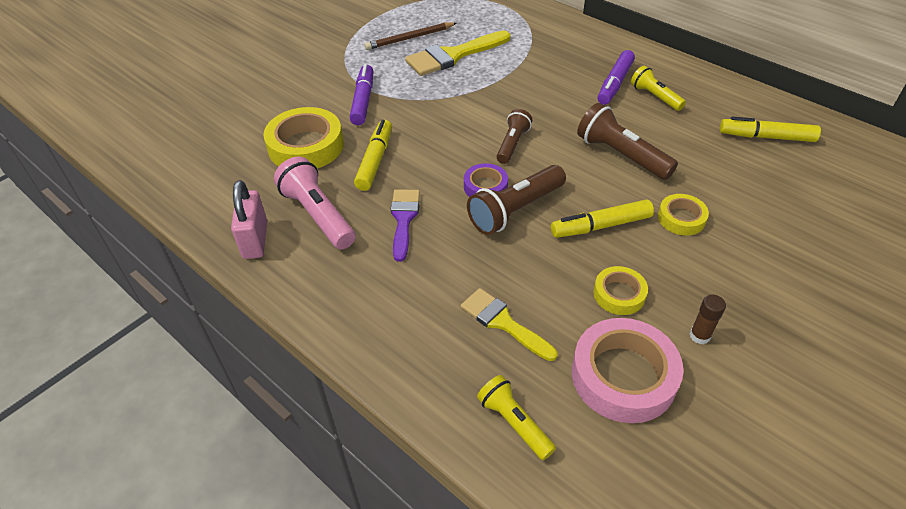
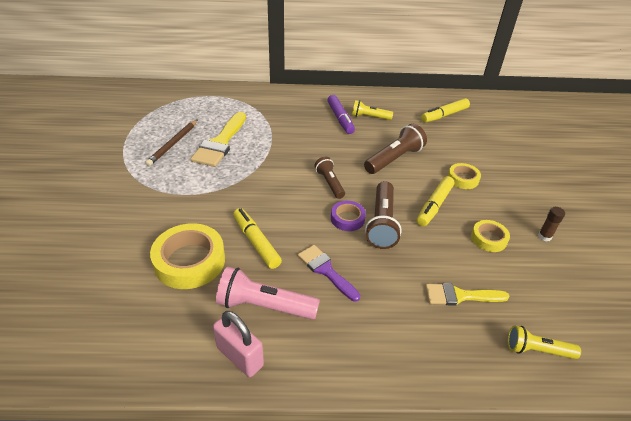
camera: 45 degrees left, 5 degrees down
(363, 100) = (193, 204): purple marker -> none
(621, 155) = (394, 159): brown flashlight -> brown flashlight turned 135 degrees clockwise
(623, 376) = (544, 282): pink tape -> none

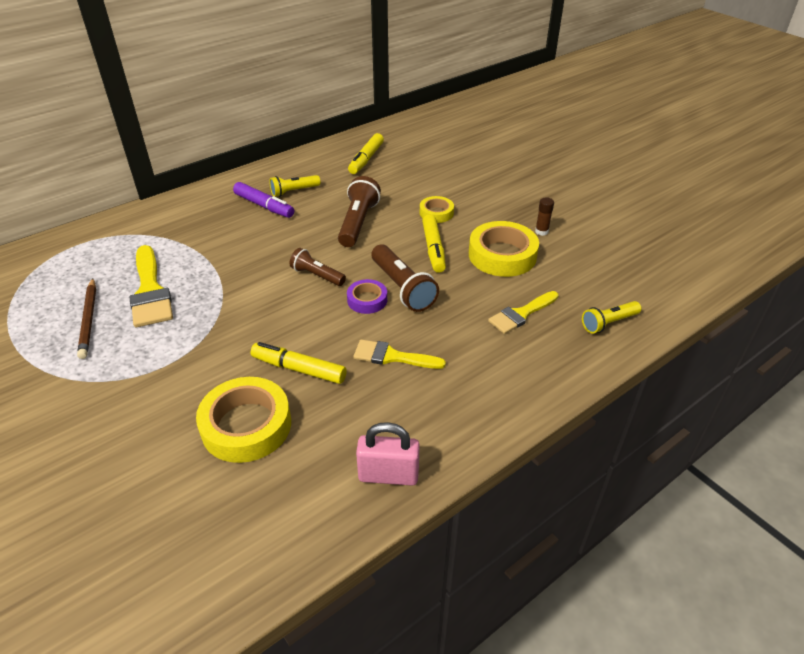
camera: 35 degrees left, 0 degrees up
(264, 306) = (366, 420): pink flashlight -> none
(326, 270) = (392, 356): purple brush -> yellow brush
(488, 239) = (502, 255): yellow tape -> yellow tape, size x1.83

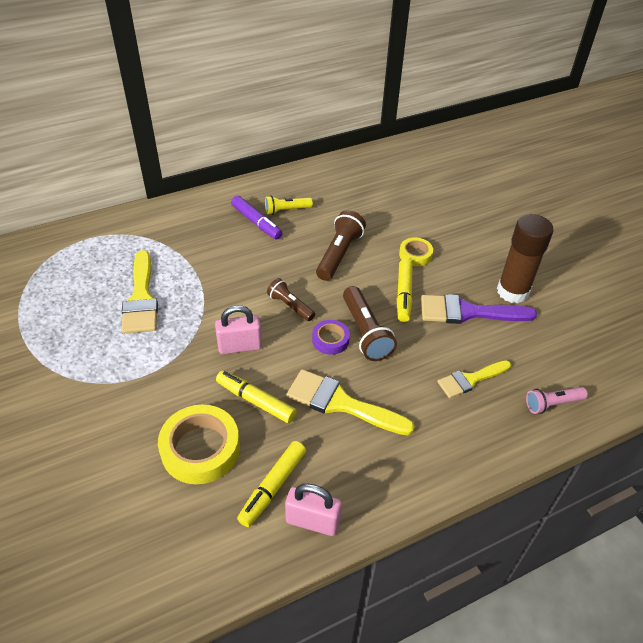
camera: 10 degrees right, 5 degrees up
(89, 320) = (85, 318): brown pencil -> none
(270, 320) = (240, 346): none -> pink padlock
(366, 159) = (361, 183): yellow marker -> yellow marker (273, 487)
(392, 356) = (341, 403): yellow brush -> yellow brush, size x1.55
(502, 255) = (468, 312): yellow tape -> purple brush
(541, 231) = (512, 291): brown glue stick -> brown glue stick, size x2.47
(608, 323) = (552, 404): yellow flashlight -> pink flashlight

